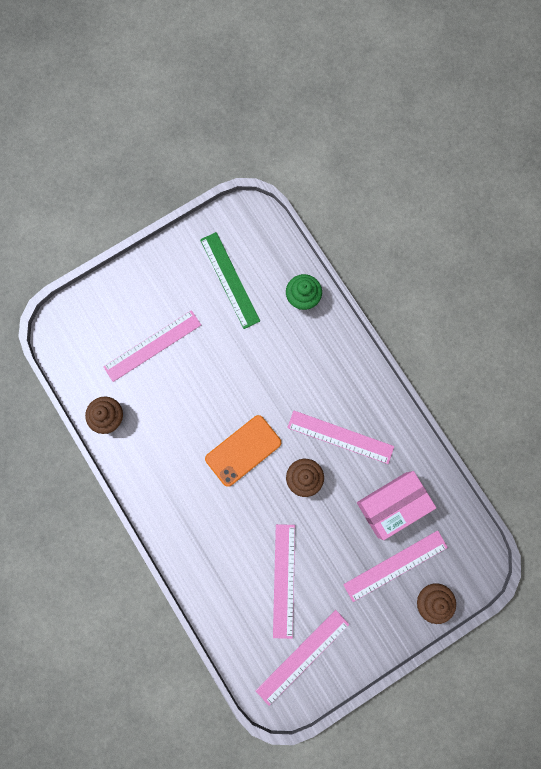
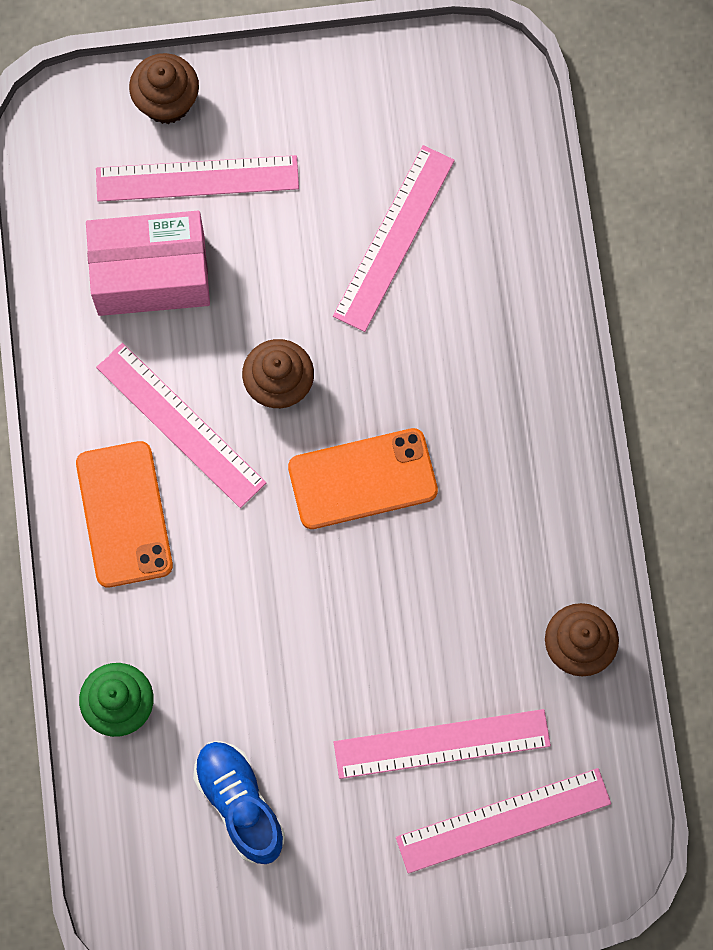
camera: 155 degrees left, 5 degrees down
(229, 280) = (240, 804): green ruler -> blue shoe
(302, 657) = (419, 111): pink ruler -> pink ruler (503, 820)
(345, 383) = (124, 514): none -> orange phone

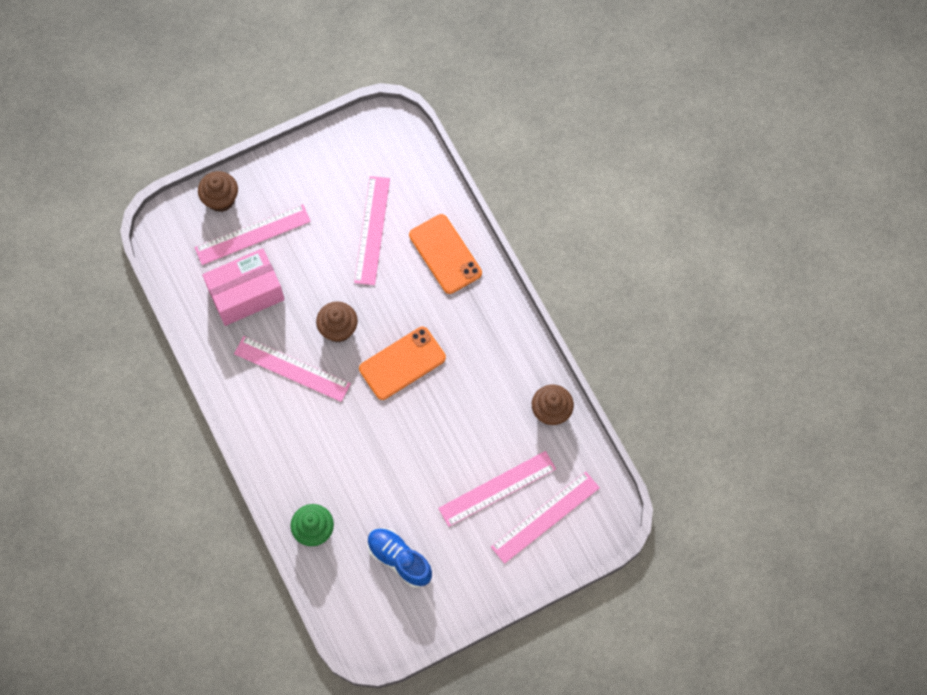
camera: 20 degrees left, 5 degrees down
(124, 514) = (278, 427): orange phone -> orange phone (445, 254)

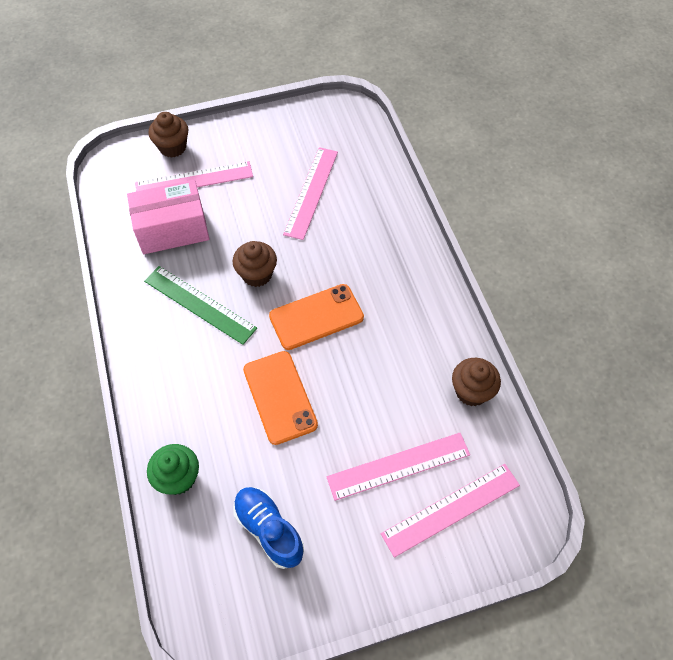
camera: 10 degrees right, 10 degrees down
(292, 368) = (199, 304): pink ruler -> green ruler
(445, 254) = (380, 223): orange phone -> orange phone (280, 397)

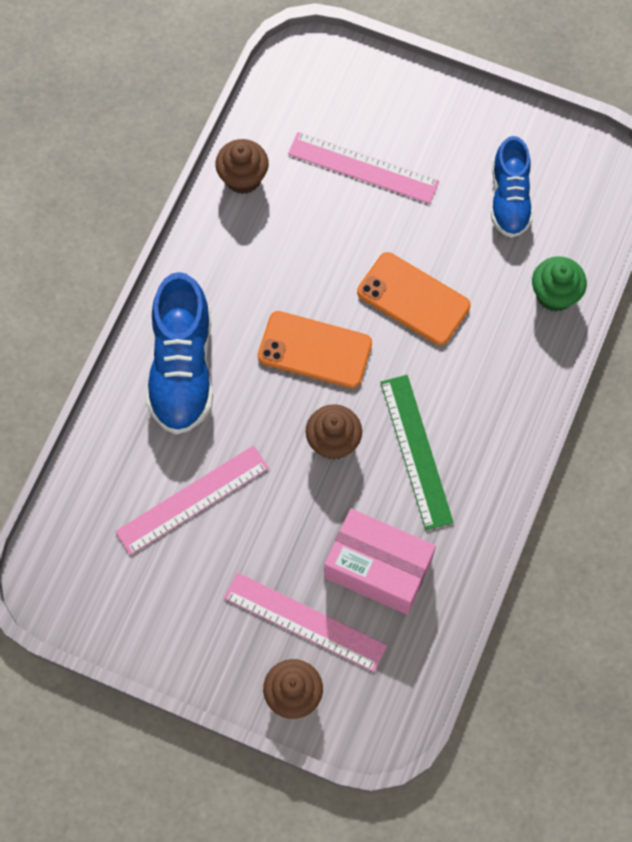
camera: 140 degrees left, 10 degrees up
(280, 397) = (413, 299): orange phone -> orange phone turned 75 degrees counterclockwise
(386, 250) = (182, 368): none -> blue shoe
(451, 509) = (352, 108): pink ruler -> none

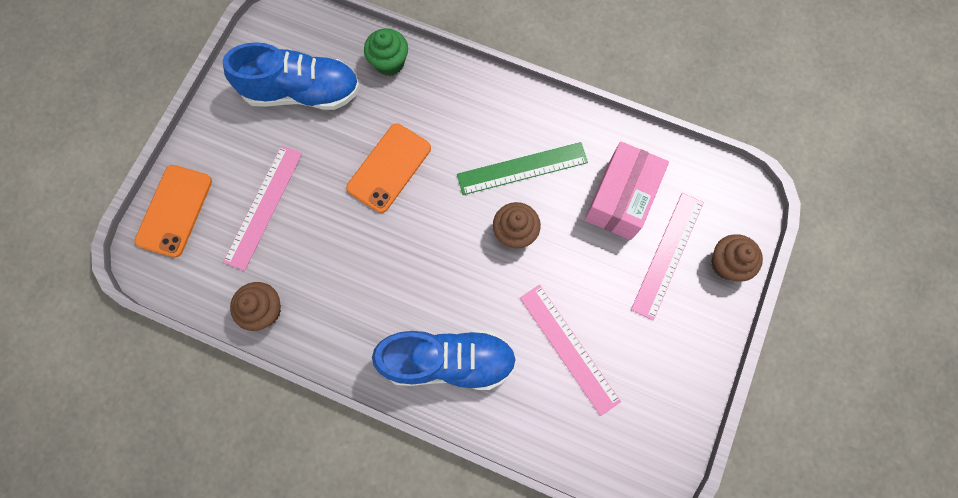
camera: 90 degrees left, 5 degrees up
(315, 350) = (433, 247): orange phone -> orange phone (174, 211)
(509, 199) = (302, 92): blue shoe -> blue shoe, size x1.53

